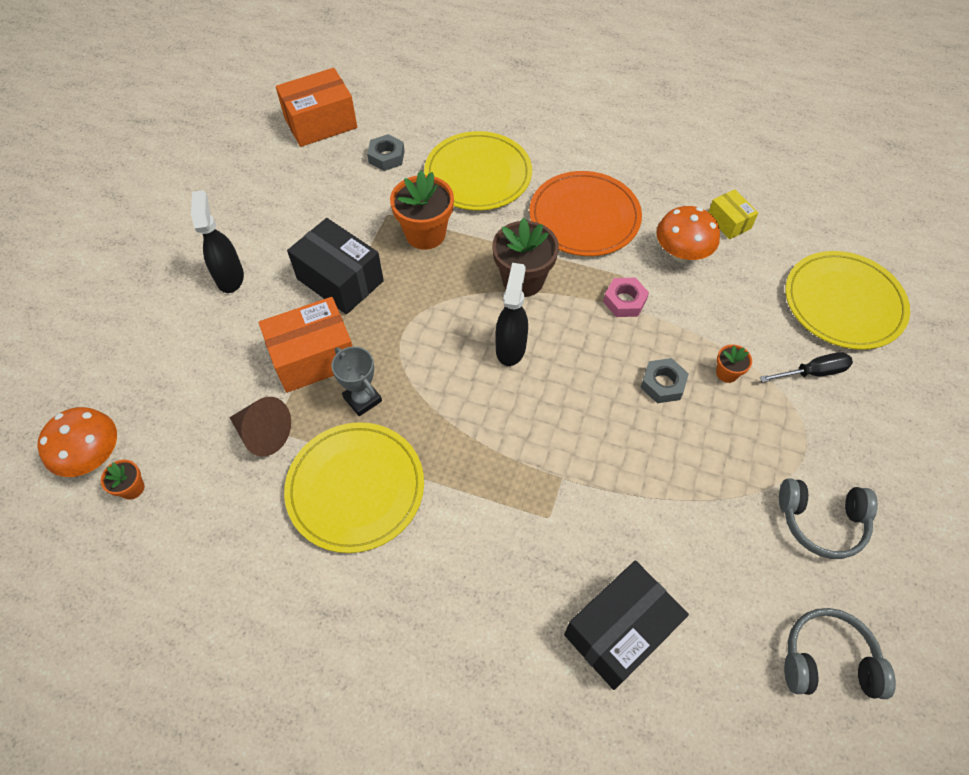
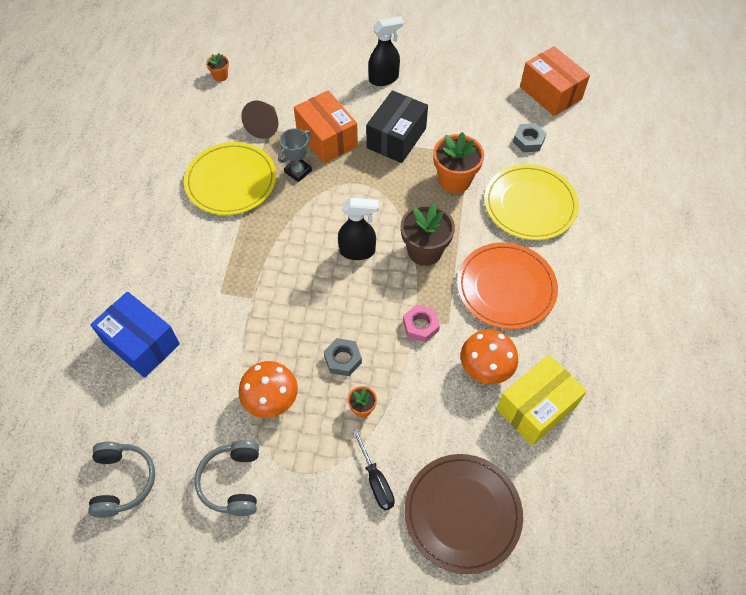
camera: 80 degrees right, 0 degrees up
(93, 456) = (239, 54): orange mushroom -> orange mushroom (271, 399)
(620, 631) = (141, 343): black box -> blue box
(728, 222) = (536, 407): yellow box -> yellow box, size x1.84
(843, 303) = (462, 513): yellow plate -> brown plate

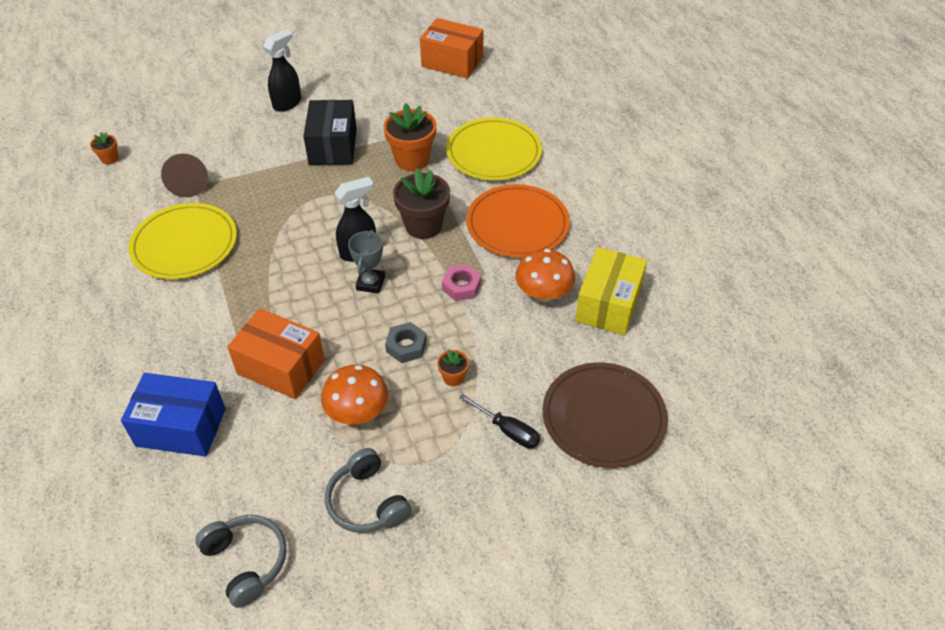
camera: 30 degrees left, 10 degrees down
(298, 171) = (251, 209): grey trophy -> grey trophy (370, 283)
(327, 138) = (262, 171): orange box -> orange box (281, 366)
(528, 141) = (458, 105): grey nut -> none

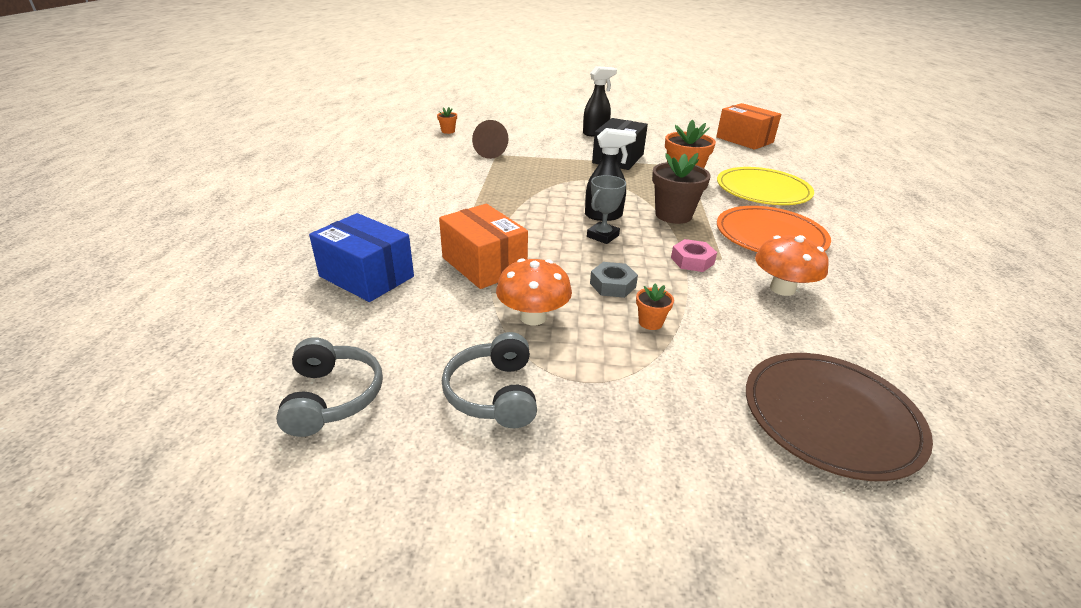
camera: 25 degrees right, 15 degrees down
(184, 244) = (464, 178): yellow plate -> none
(508, 430) = (695, 387): black screwdriver -> none
(608, 304) = (861, 318): yellow box -> none

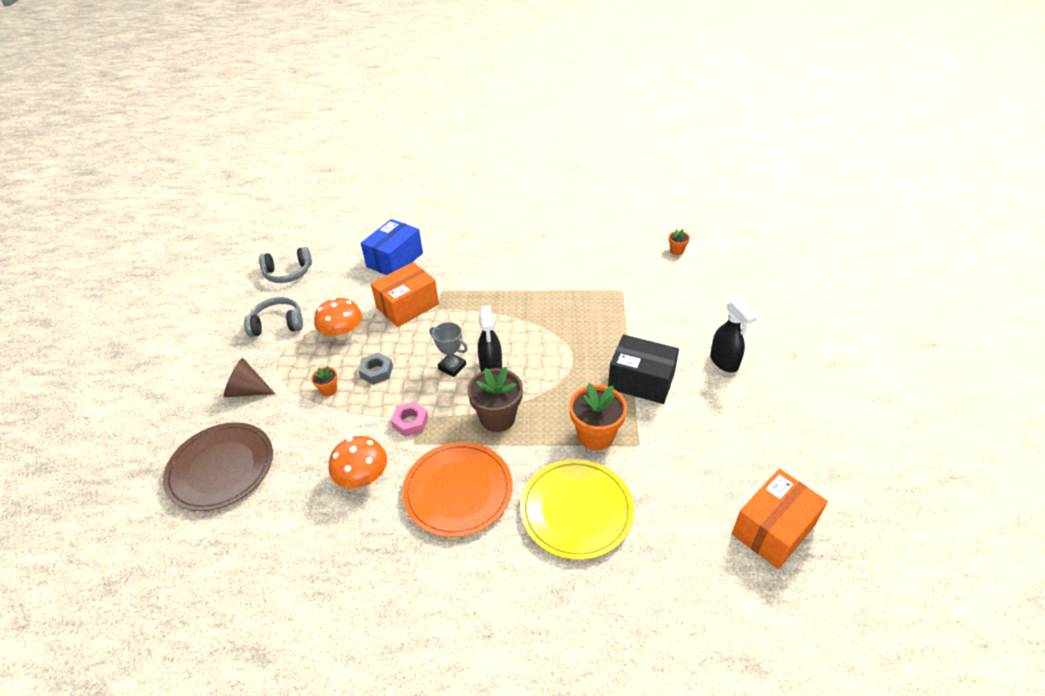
camera: 90 degrees right, 10 degrees up
(492, 153) = (625, 287): brown cone -> brown cone (247, 391)

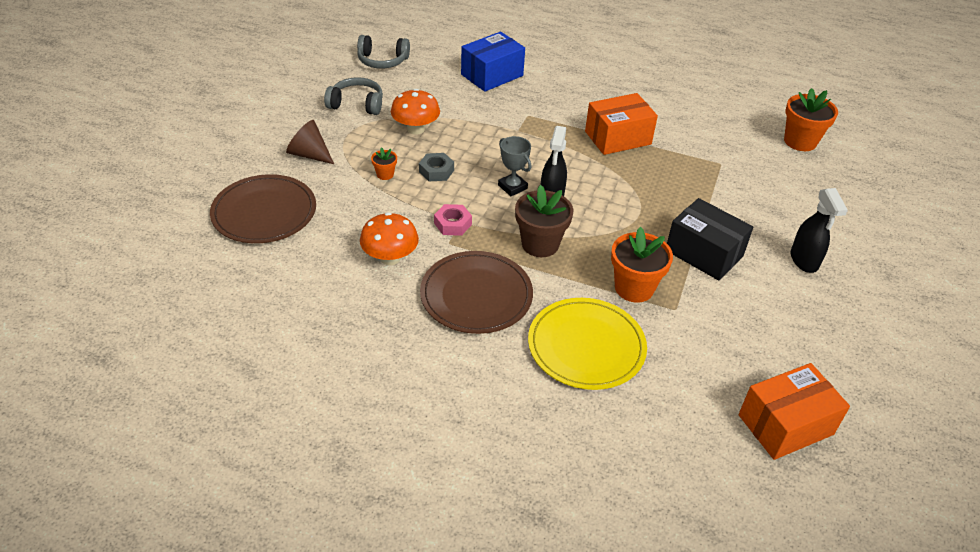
camera: 15 degrees right, 0 degrees up
(408, 306) = (489, 121): orange box -> orange box (618, 138)
(458, 491) = (476, 295): orange plate -> brown plate
(677, 251) = (800, 141): orange flower pot -> orange flower pot, size x2.04

